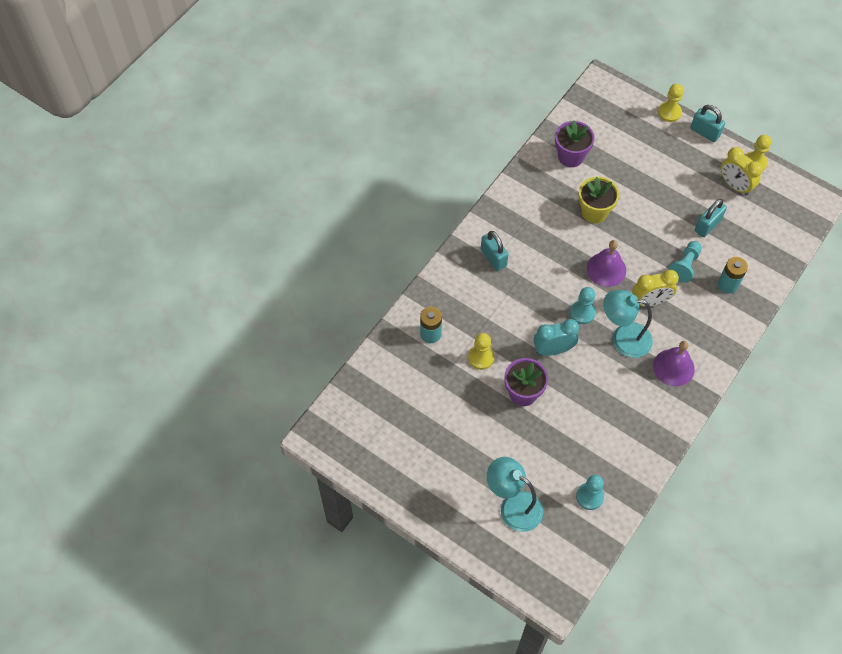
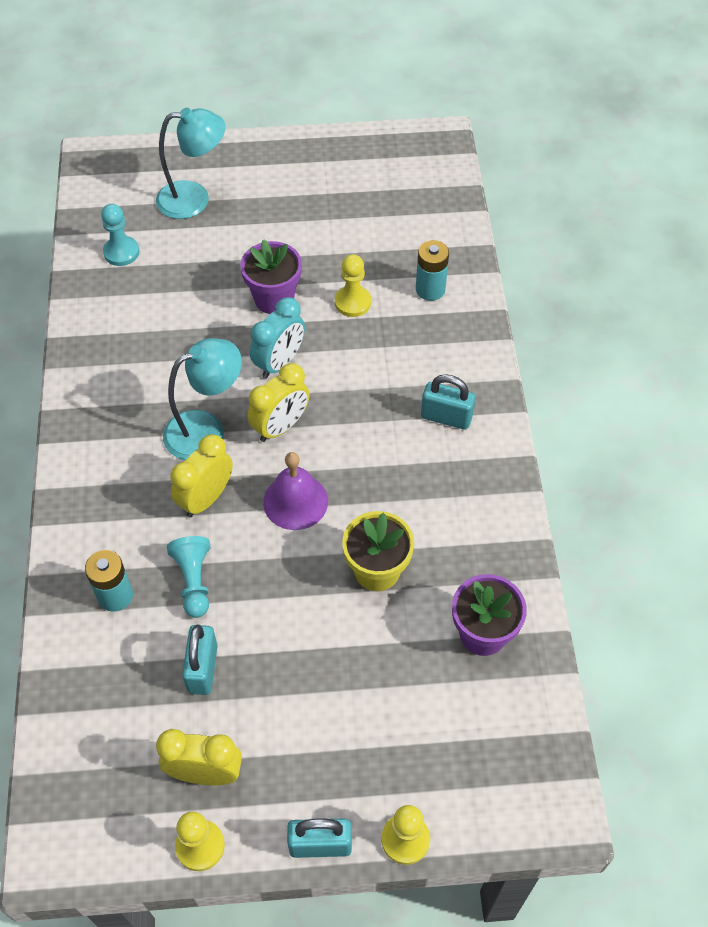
camera: 140 degrees right, 5 degrees down
(582, 312) = (280, 427): turquoise pawn -> yellow clock
(673, 367) = (118, 438): purple bell -> none

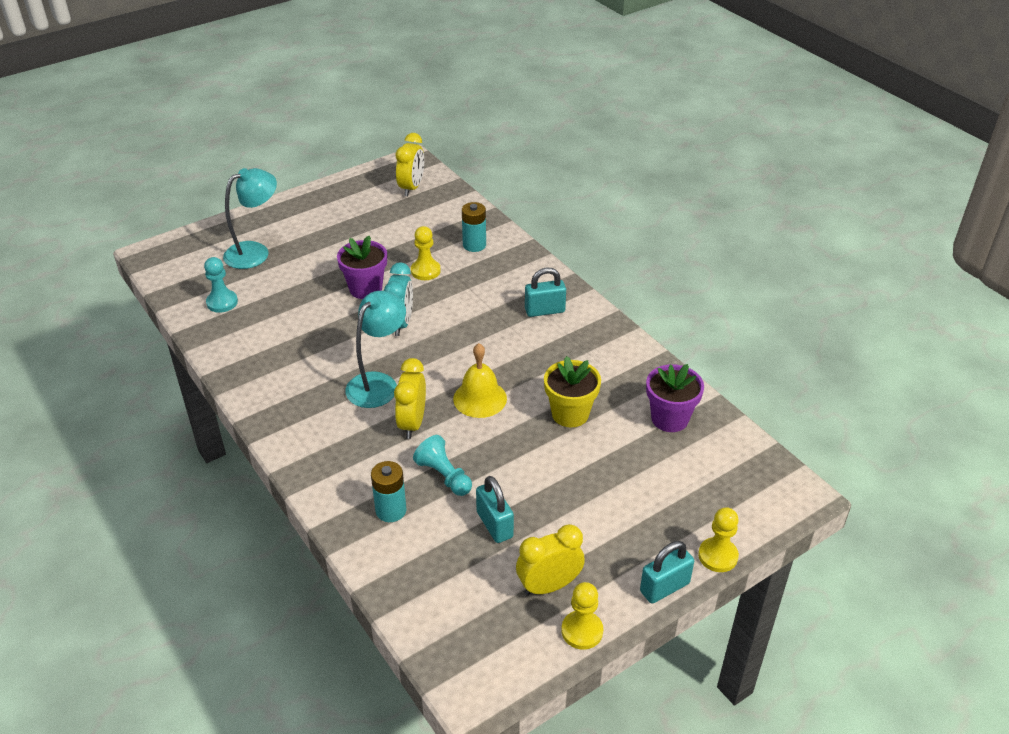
camera: 30 degrees left, 15 degrees down
(280, 427) = (432, 360): yellow clock -> yellow clock (411, 188)
(295, 501) = (480, 398): purple bell -> yellow bell

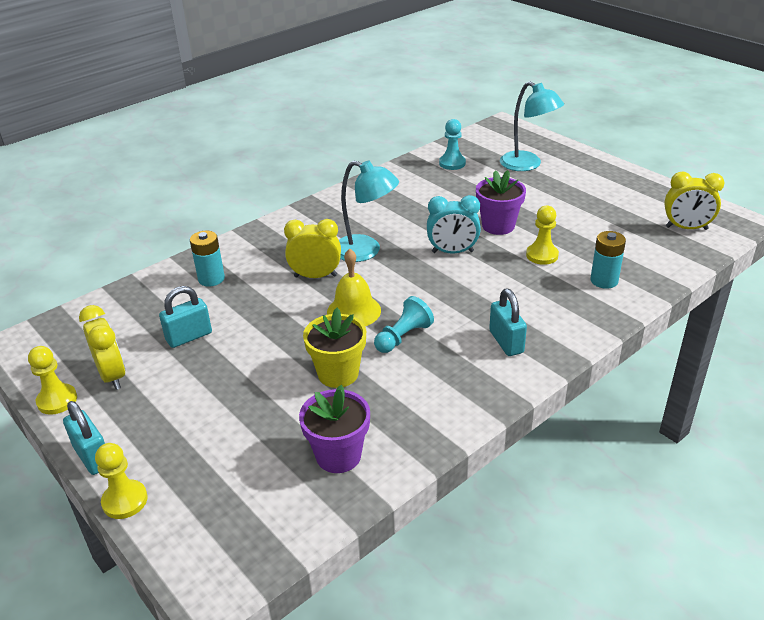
camera: 85 degrees right, 5 degrees down
(444, 476) = (250, 301): turquoise pawn -> turquoise pawn (403, 337)

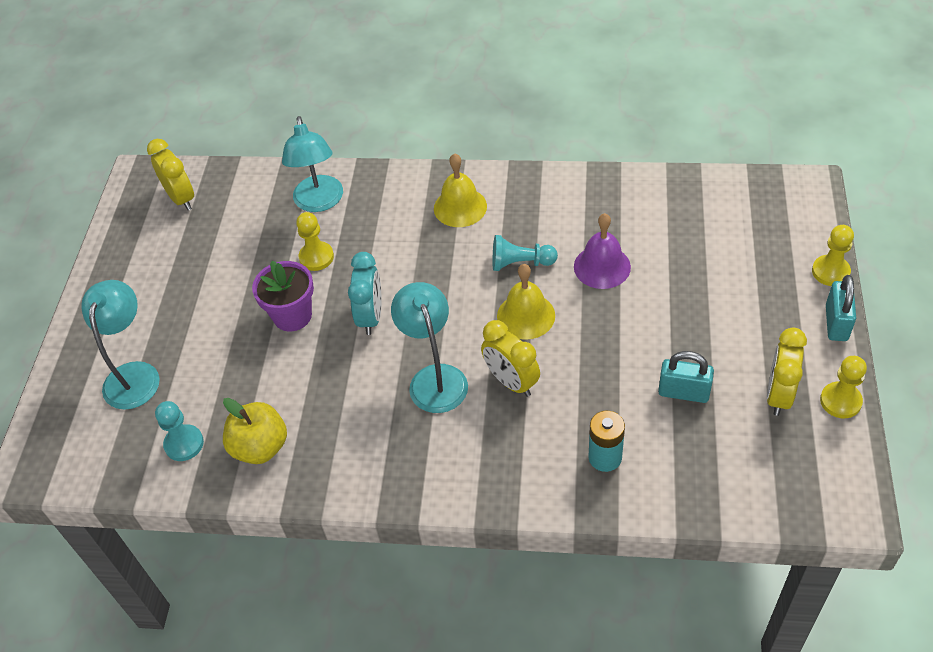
camera: 130 degrees left, 15 degrees up
(338, 374) = (602, 266): yellow flower pot -> purple bell
(338, 455) = (665, 208): purple flower pot -> none
(413, 181) = (260, 447): none -> yellow apple
(452, 252) = (371, 316): turquoise clock -> turquoise clock turned 45 degrees clockwise
(506, 342) = (460, 207): turquoise padlock -> yellow bell
(604, 281) = (319, 202): turquoise battery -> turquoise lamp

